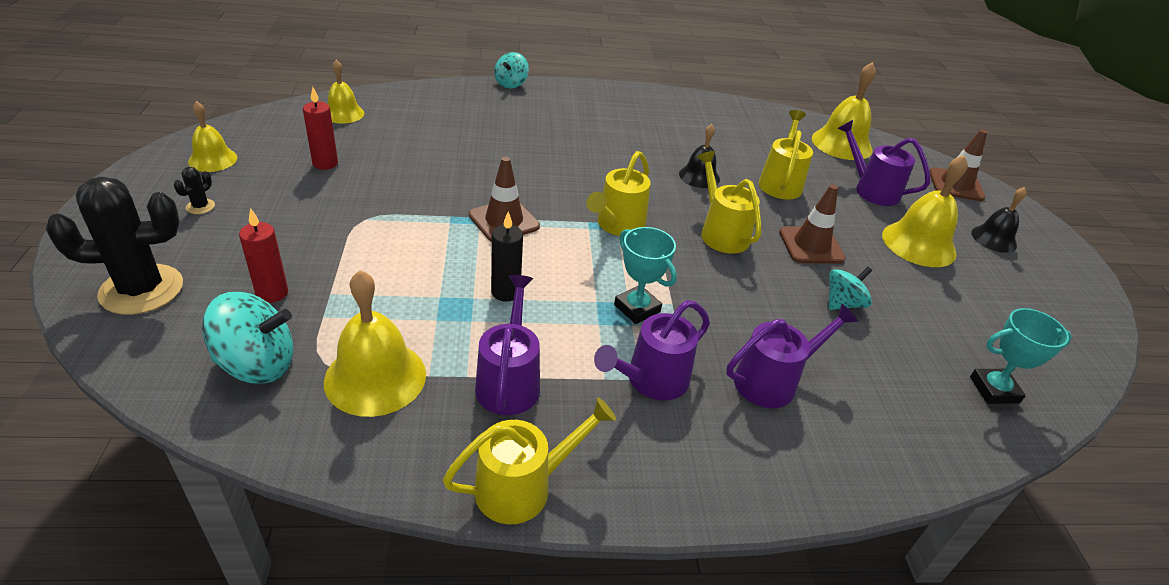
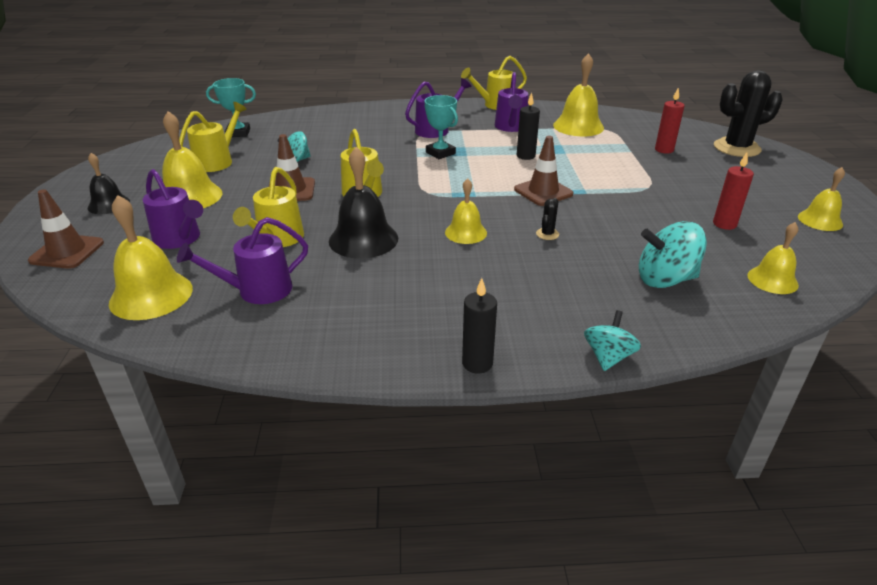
camera: 175 degrees left, 5 degrees down
(200, 206) = (772, 187): black cactus -> black cactus (547, 234)
(257, 364) = (639, 128): turquoise spinning top -> turquoise spinning top (665, 279)
(595, 88) = (477, 363): none -> black candle
(601, 175) = (466, 232): none -> yellow bell
(617, 225) = (451, 194): yellow watering can -> yellow watering can (217, 161)
(699, 176) = (363, 239): black bell -> black bell, size x1.62
(773, 381) = (368, 131): purple watering can -> purple watering can (257, 291)

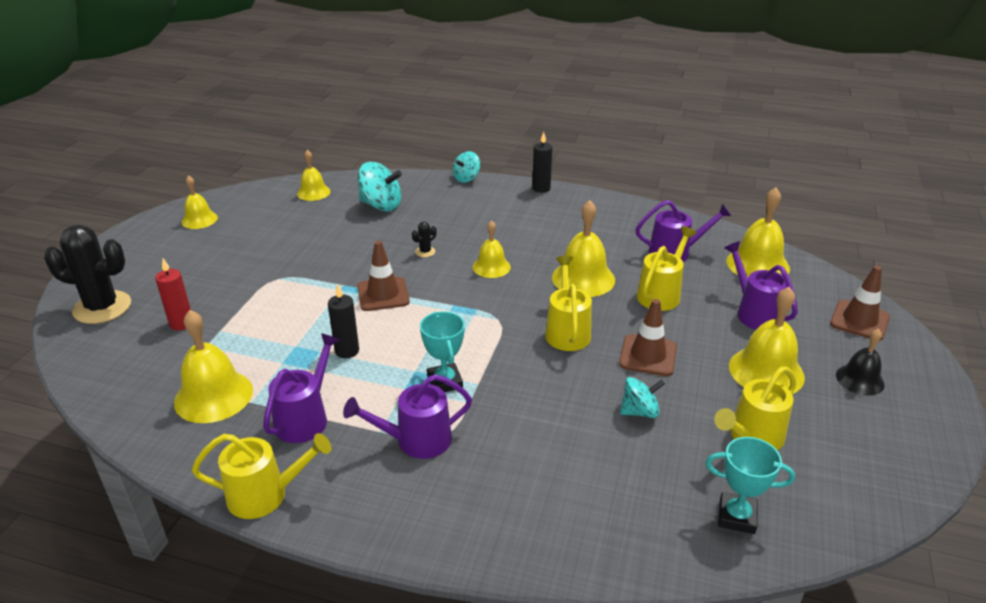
camera: 160 degrees left, 0 degrees up
(363, 239) = (583, 278): black bell -> yellow bell
(724, 224) = (275, 231): red candle -> none

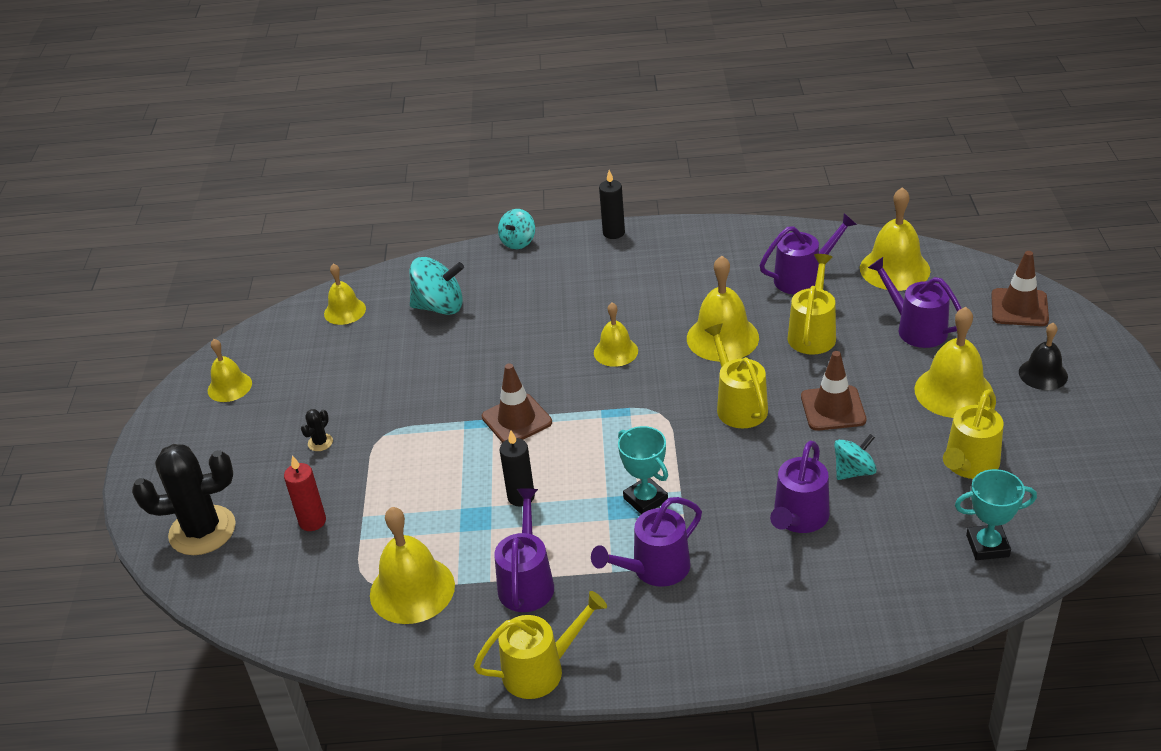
camera: 15 degrees left, 5 degrees up
(425, 252) = (530, 353): black cactus -> black cactus (320, 442)
(567, 437) = (798, 519): none -> purple watering can

